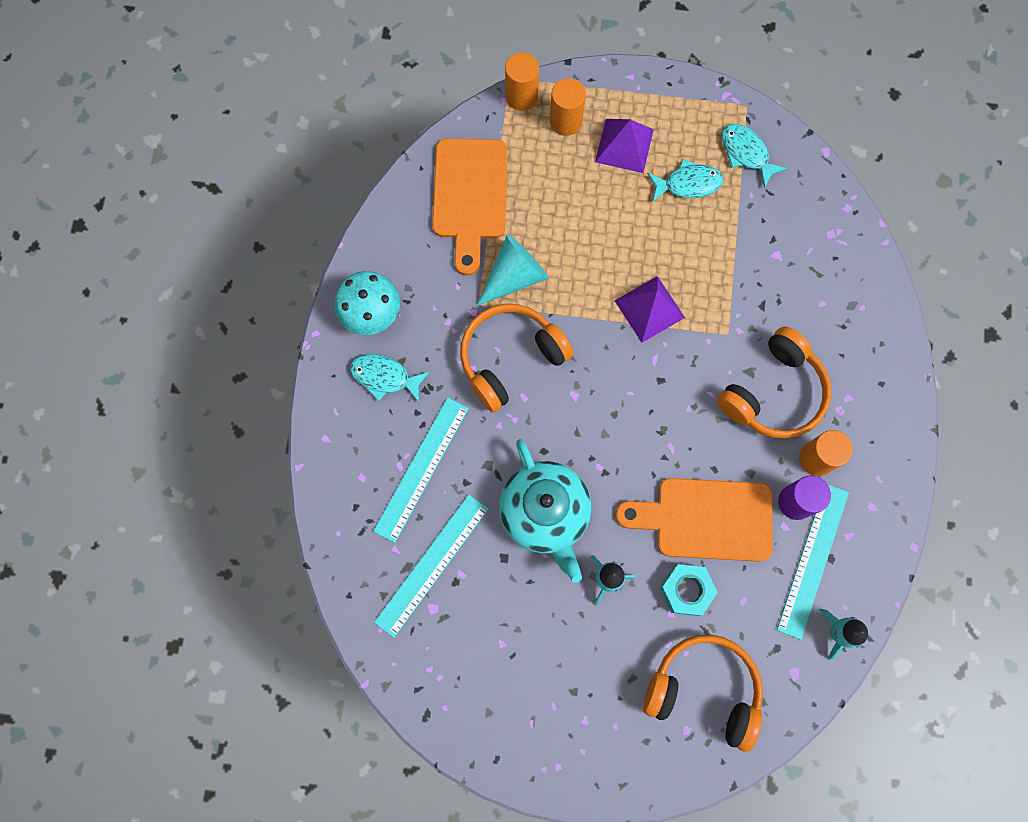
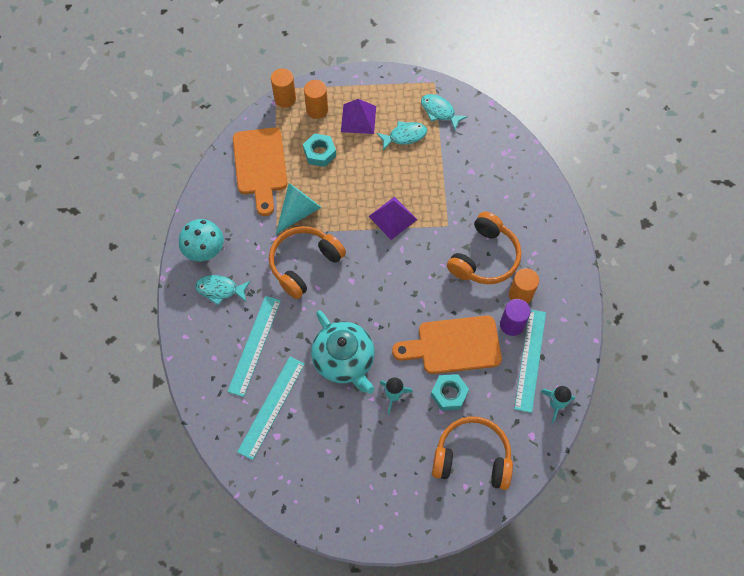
camera: 10 degrees left, 10 degrees down
(559, 190) = (320, 153): none -> turquoise nut

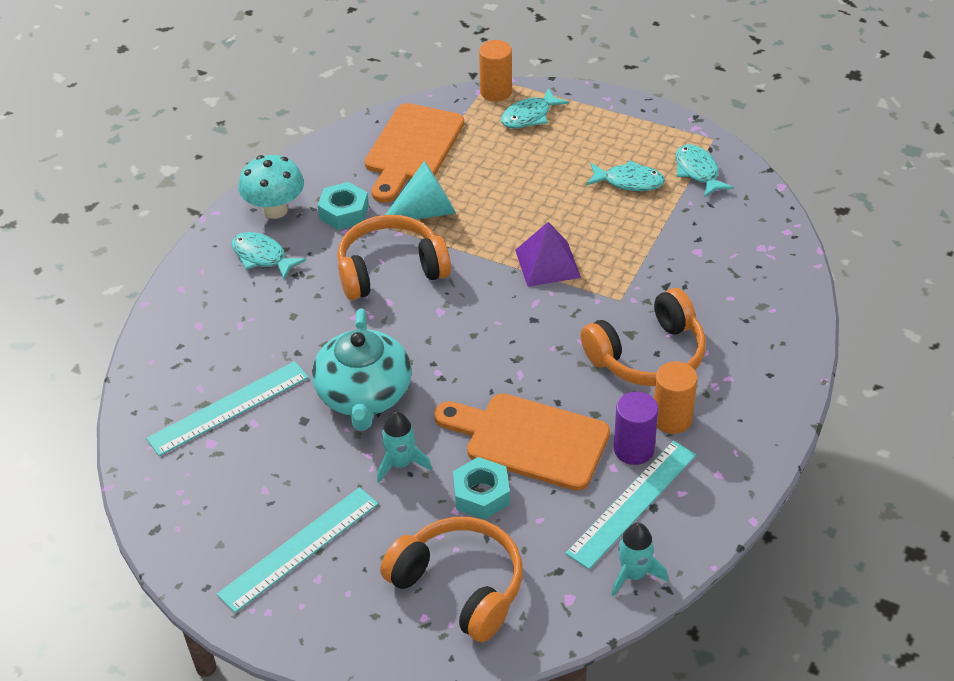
camera: 30 degrees right, 20 degrees down
(254, 345) = (259, 332): turquoise ruler -> turquoise ruler (299, 548)
(317, 110) = (529, 116): orange cylinder -> turquoise fish
(320, 153) = (499, 161): turquoise nut -> turquoise nut (344, 212)
(358, 118) = (578, 143): purple pyramid -> none

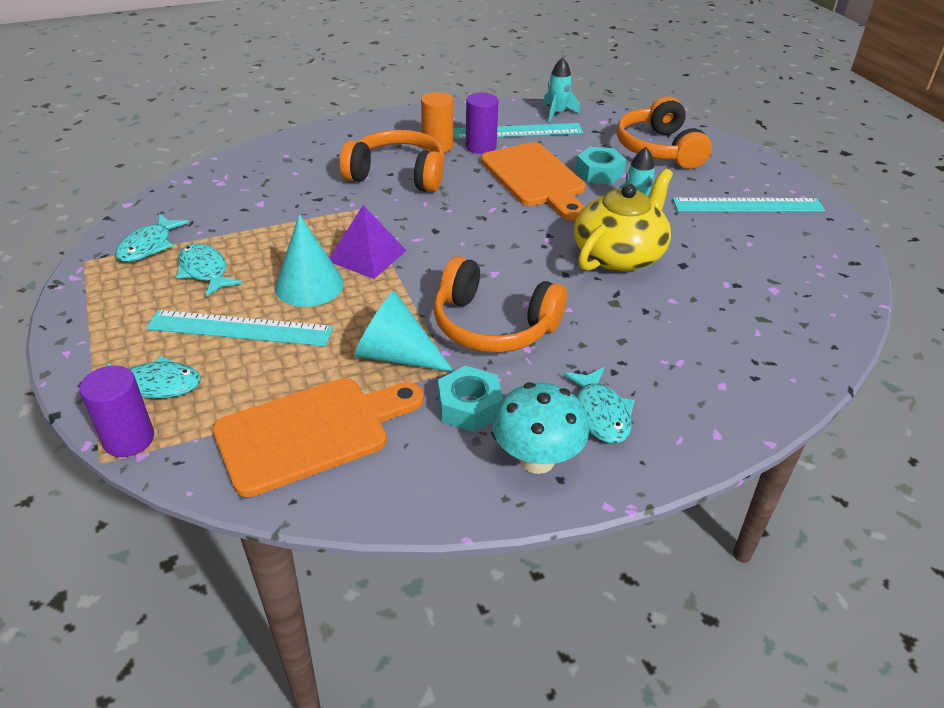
camera: 140 degrees left, 5 degrees down
(228, 408) = (741, 304): turquoise ruler -> turquoise ruler (240, 328)
(364, 395) = (619, 255): turquoise teapot -> yellow teapot
(496, 92) = (129, 439): orange cylinder -> purple cylinder
(548, 217) = (309, 285): none -> turquoise cone

